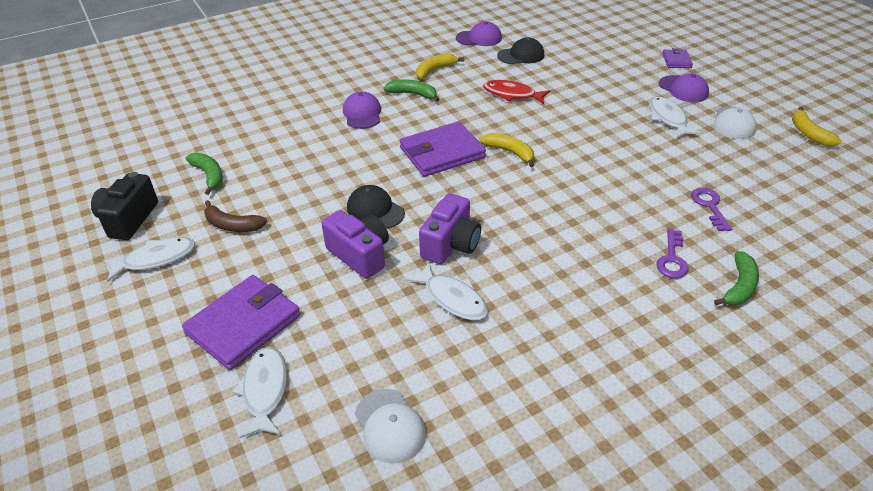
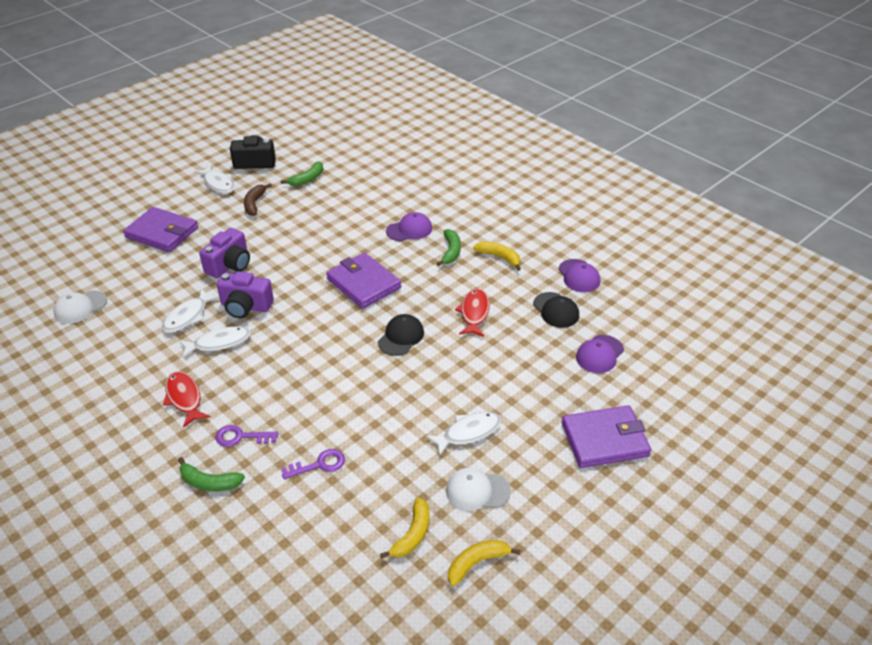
camera: 75 degrees right, 0 degrees up
(265, 390) = (110, 254): white fish -> white fish (219, 343)
(375, 210) = (280, 262): black cap -> black cap (401, 337)
(510, 152) = (374, 323): yellow banana -> yellow banana (412, 534)
(607, 304) = (184, 398): none -> red fish
(676, 61) = (604, 440): purple wallet -> purple wallet, size x1.99
(683, 89) = (537, 446): purple cap -> purple cap (599, 354)

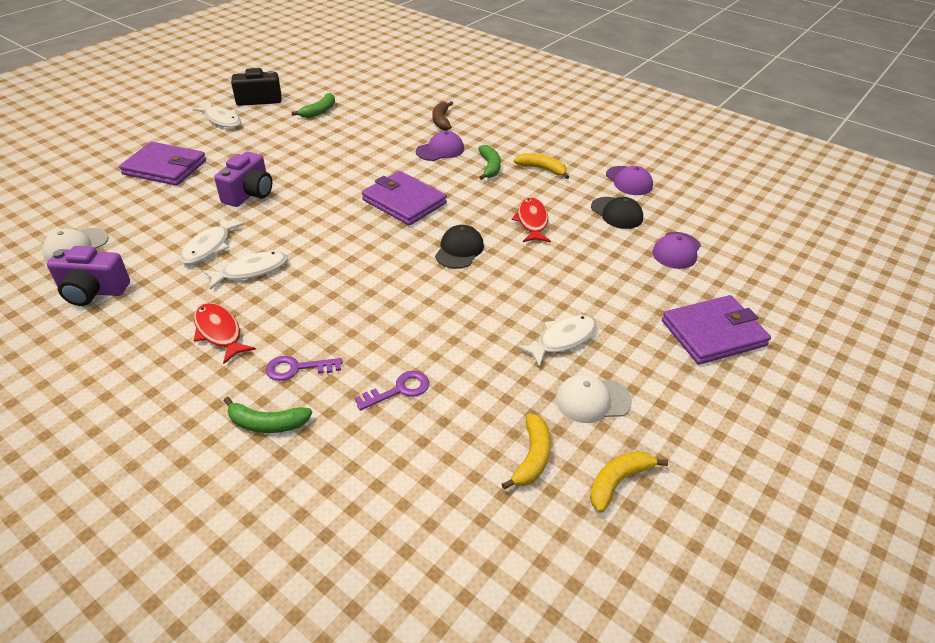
camera: 10 degrees left, 0 degrees up
(246, 307) = (276, 232): purple camera -> purple camera (93, 291)
(254, 203) = (266, 135): brown banana -> brown banana (441, 121)

